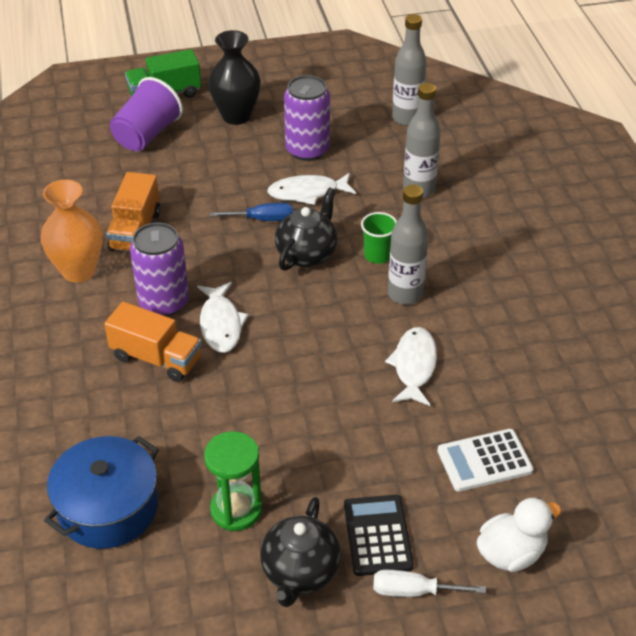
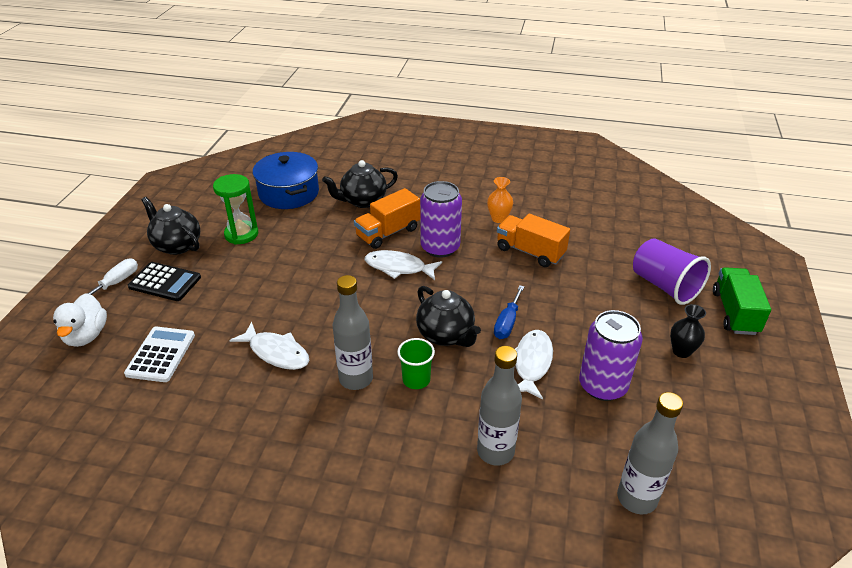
camera: 115 degrees right, 5 degrees down
(78, 271) = (498, 218): orange vase -> orange vase, size x0.57
(93, 412) = (362, 201): none -> black teapot
(236, 116) = (681, 351): black vase -> black vase, size x0.57

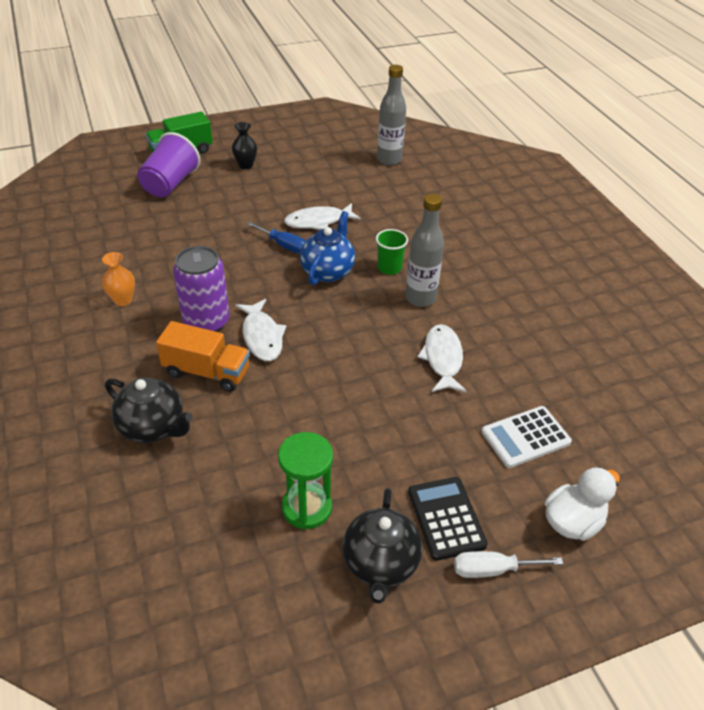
camera: 125 degrees left, 5 degrees up
(289, 193) = (180, 519): blue pot -> none
(446, 335) = (328, 271): black teapot -> blue teapot
(495, 451) = (412, 213): grey bottle -> none
(507, 323) = (284, 245): blue screwdriver -> blue screwdriver turned 45 degrees clockwise
(530, 252) = (171, 262): orange truck -> none
(602, 386) = (311, 188): purple can -> none

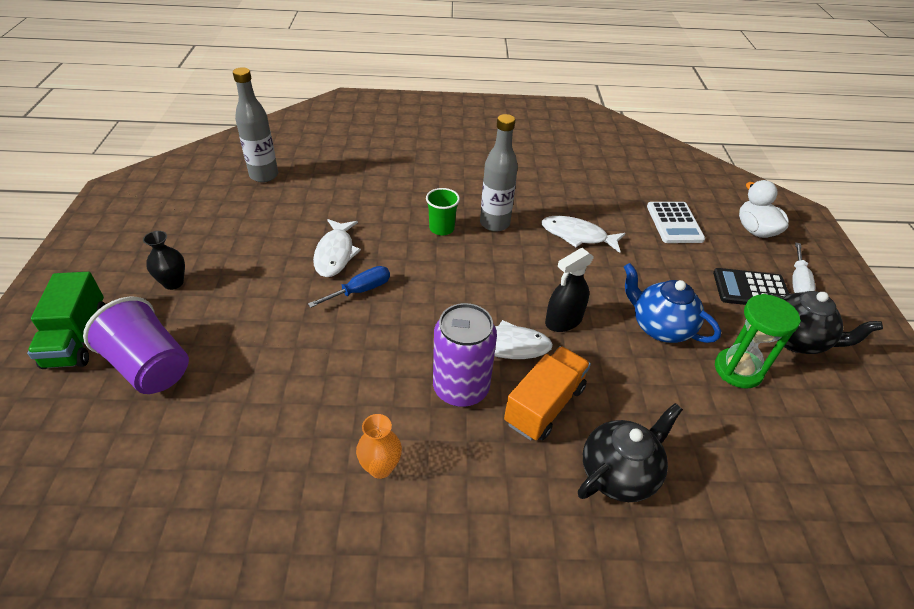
camera: 70 degrees left, 0 degrees up
(311, 368) = (563, 321): none -> black spray bottle
(328, 271) = (424, 270): blue teapot -> blue teapot (659, 327)

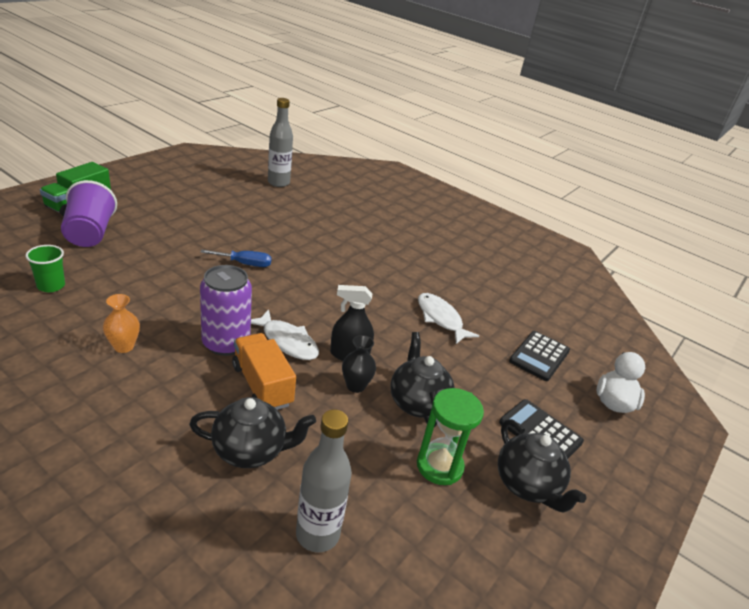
camera: 35 degrees right, 10 degrees down
(173, 283) = (155, 206): black vase -> black vase (355, 386)
(335, 254) = (259, 239): white fish -> none
(441, 228) = (346, 262): green cup -> green cup (51, 286)
(494, 223) = (388, 279): grey bottle -> grey bottle (317, 534)
(544, 405) = (262, 385): orange truck -> orange truck turned 105 degrees counterclockwise
(659, 327) = (417, 402): blue teapot -> black teapot
(674, 223) = (539, 356): white calculator -> black calculator
(798, 281) = (598, 456): white screwdriver -> none

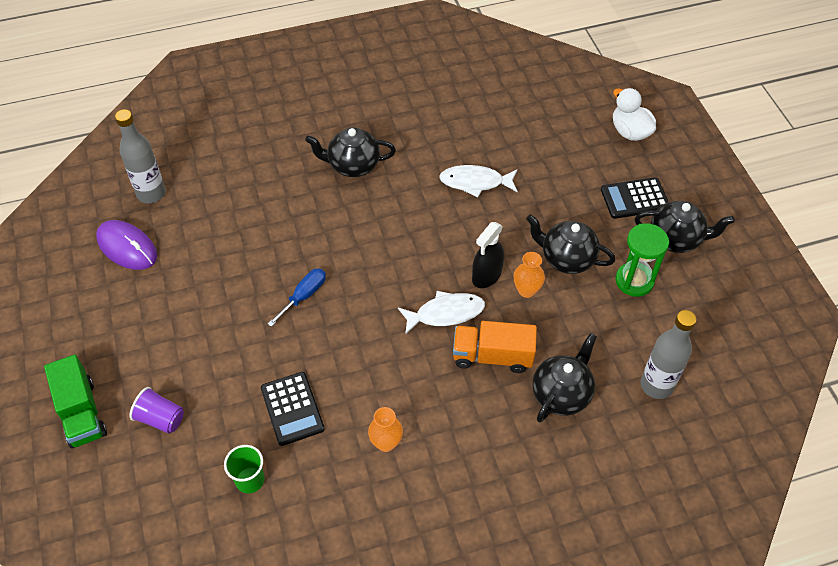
camera: 50 degrees left, 20 degrees up
(90, 233) = (160, 418): purple cup -> purple cup, size x0.61
(226, 343) = (423, 361): purple can -> none
(227, 185) = (127, 247): none -> purple mouse
(355, 386) = (526, 290): black vase -> orange vase
(387, 253) = (352, 165): none -> black teapot
(539, 356) = (558, 143): black calculator -> black calculator (292, 409)

